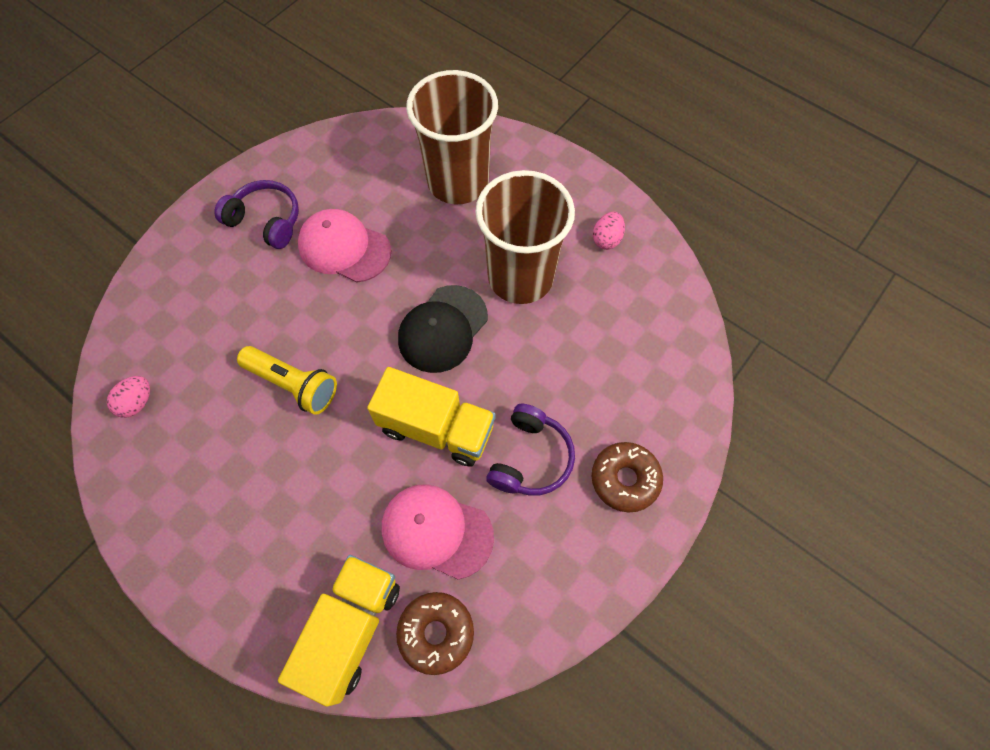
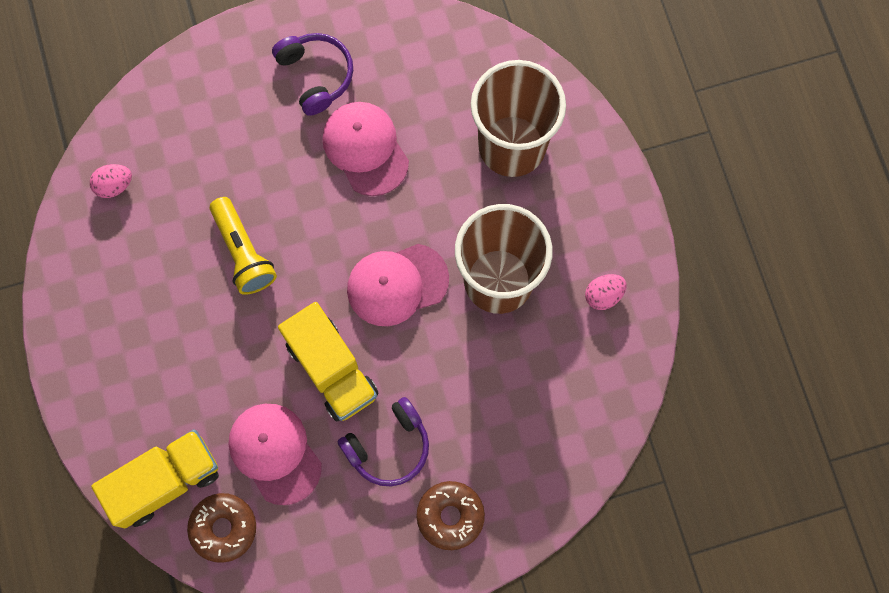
camera: 35 degrees right, 10 degrees up
(442, 329) = (397, 284): black cap -> pink cap

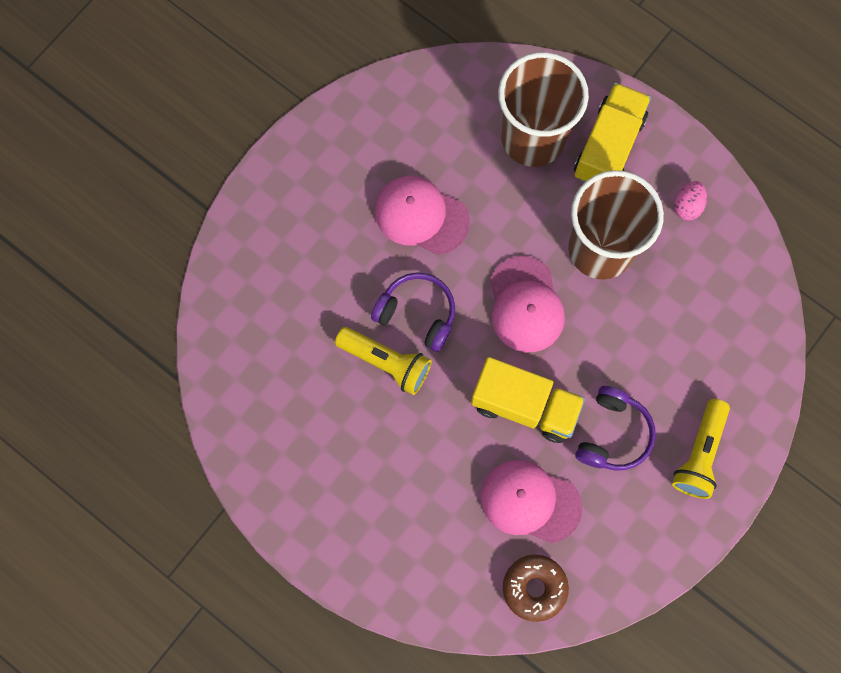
camera: 35 degrees left, 0 degrees up
(114, 185) = (241, 380): pink egg -> none
(165, 481) = (460, 584): yellow truck -> yellow truck (608, 147)
(315, 75) = (338, 184): purple headphones -> purple headphones (417, 314)
(397, 284) = (525, 305): pink cap -> pink cap turned 45 degrees counterclockwise
(450, 516) = (700, 454): brown donut -> yellow flashlight

